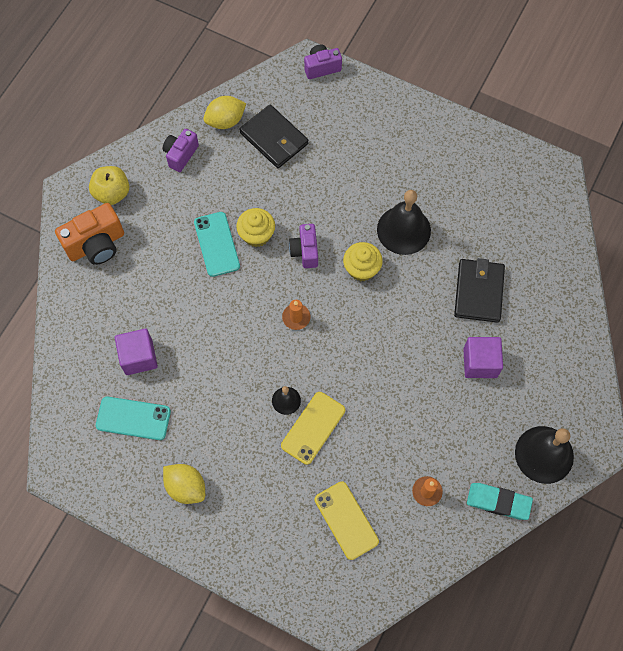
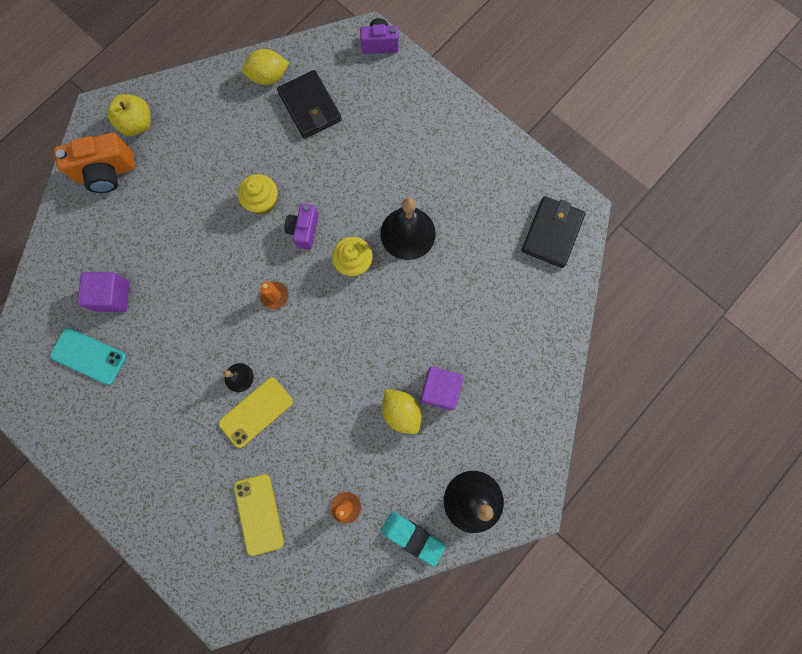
camera: 15 degrees right, 10 degrees up
(181, 155) = (214, 101): purple camera -> none
(186, 487) = (117, 438): yellow lemon -> yellow lemon (401, 412)
(216, 244) = (221, 201): turquoise phone -> none
(478, 292) = (461, 316): black wallet -> black wallet (552, 233)

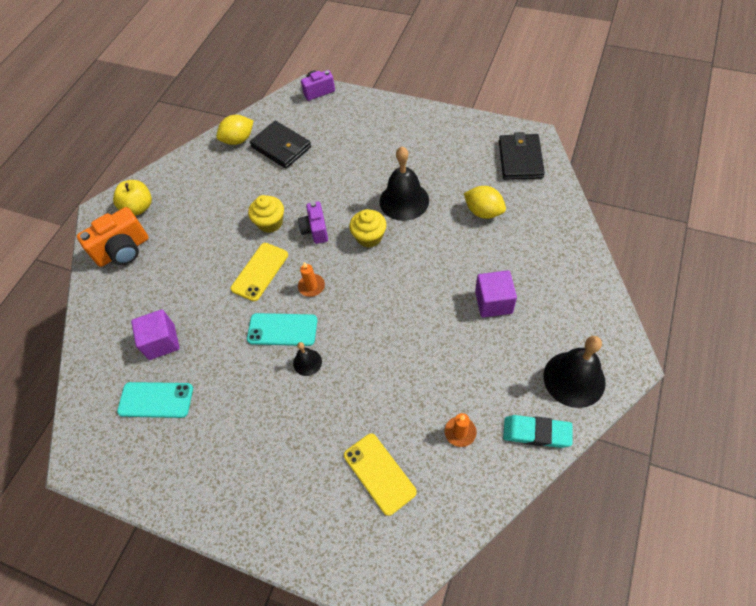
camera: 15 degrees left, 20 degrees down
(229, 332) = (282, 330): none -> turquoise phone
(256, 412) = (336, 385): yellow phone -> yellow phone (260, 272)
(401, 412) = (469, 332): yellow lemon -> yellow lemon (483, 212)

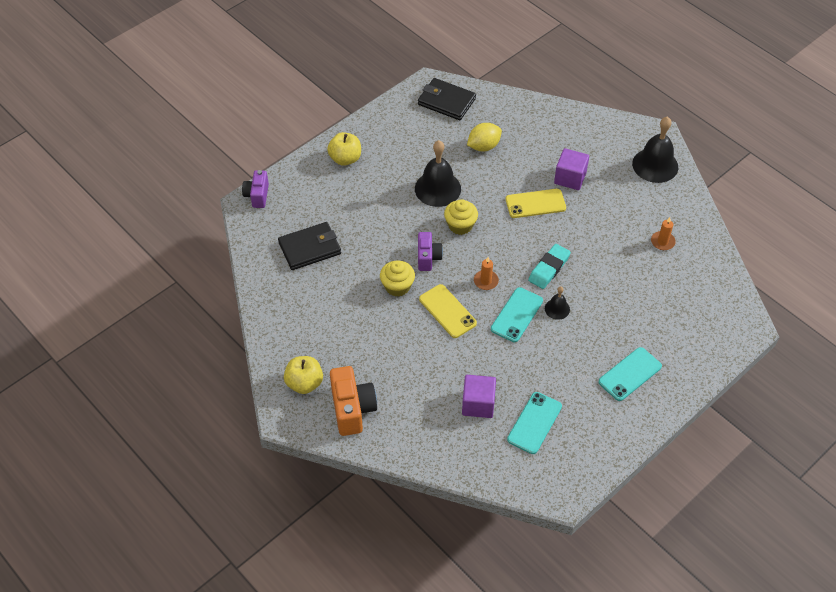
camera: 70 degrees left, 5 degrees down
(238, 140) = (274, 277): yellow lemon -> none
(252, 469) = (630, 374): none -> turquoise phone
(315, 230) = (428, 258): purple camera -> purple camera turned 105 degrees counterclockwise
(379, 473) = (670, 299): yellow phone -> yellow phone (535, 204)
(395, 123) = (345, 159): none -> yellow apple
(536, 433) = (683, 202): turquoise eraser -> turquoise eraser (549, 268)

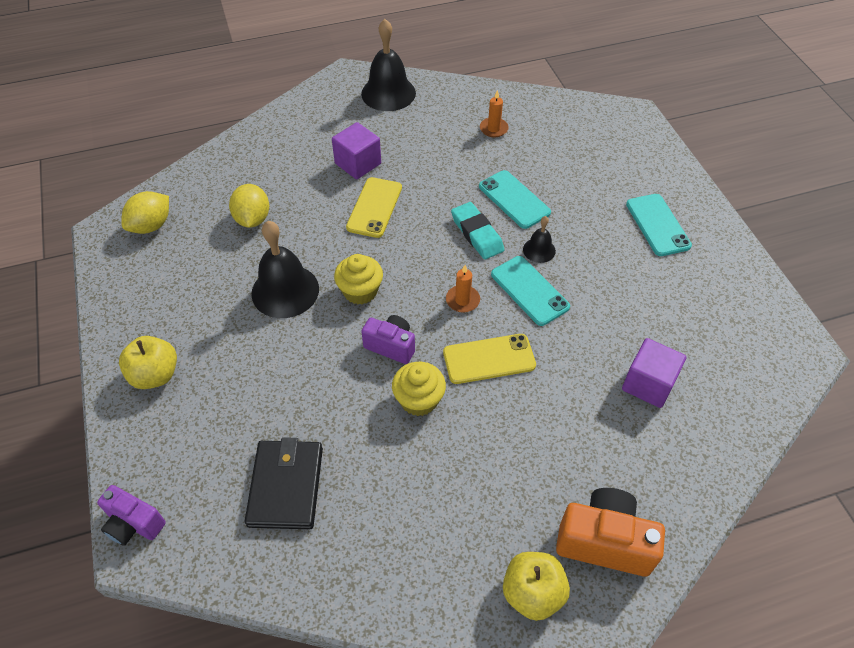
camera: 65 degrees left, 0 degrees up
(446, 101) = (151, 226): black wallet -> yellow lemon
(534, 423) = (696, 337): turquoise phone -> turquoise phone (514, 199)

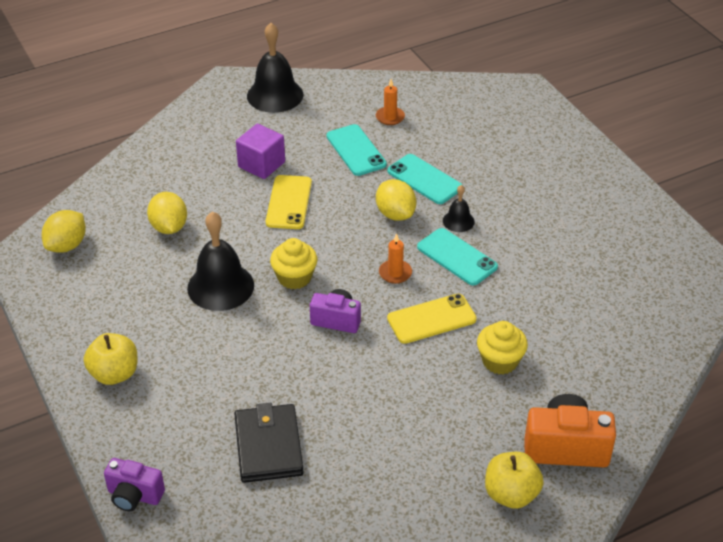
camera: 10 degrees left, 10 degrees down
(419, 400) = (374, 361): yellow cupcake -> yellow cupcake (500, 361)
(477, 234) = (395, 214): turquoise eraser -> yellow lemon
(648, 384) = (581, 320): purple cube -> none
(657, 225) = (566, 186): turquoise phone -> turquoise phone (356, 150)

